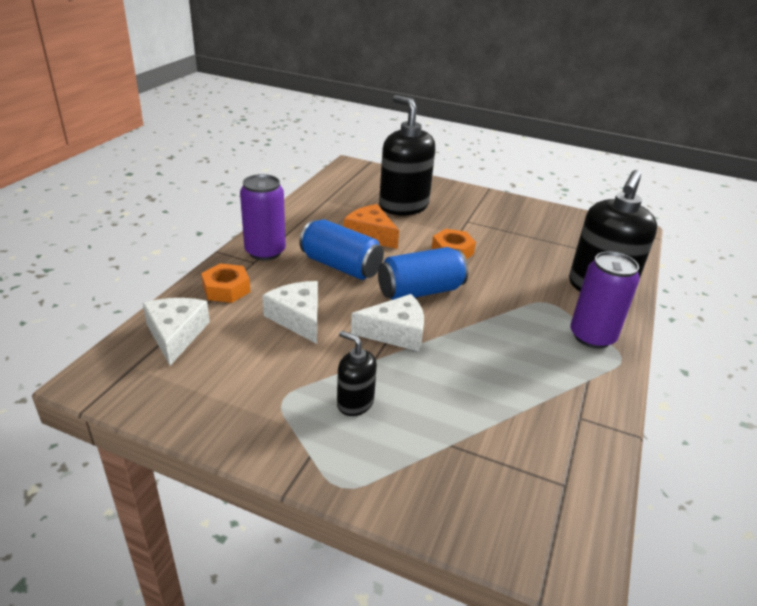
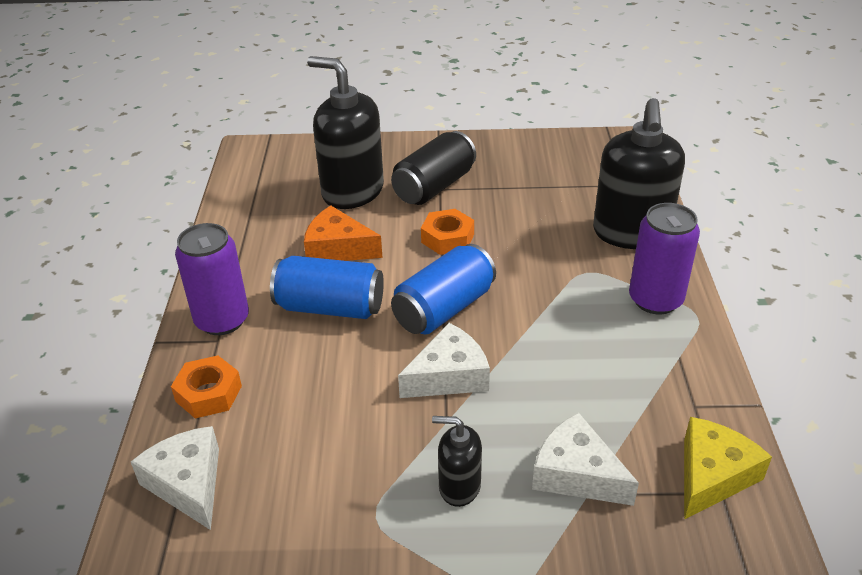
camera: 20 degrees left, 5 degrees up
(298, 318) = (324, 400): white cheese -> white cheese (576, 474)
(463, 218) = (434, 186): none -> black can
(564, 470) = (712, 475): none -> yellow cheese

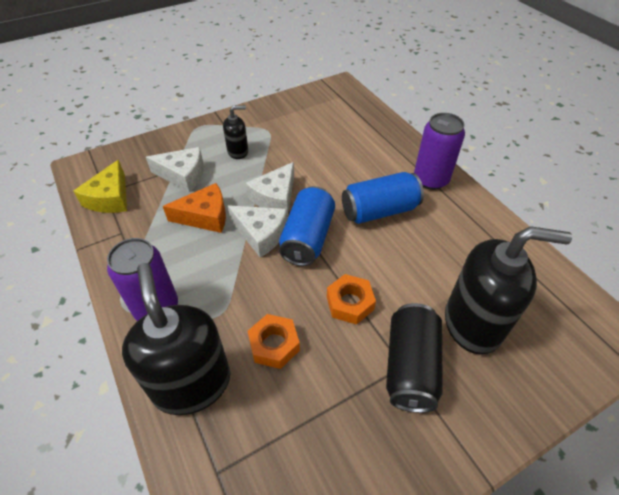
camera: 150 degrees right, 10 degrees up
(188, 484) = (356, 114): white cheese -> white cheese (261, 234)
(208, 393) = (390, 145): orange nut -> orange nut (274, 345)
(338, 248) = (421, 257): orange cheese -> orange cheese (205, 216)

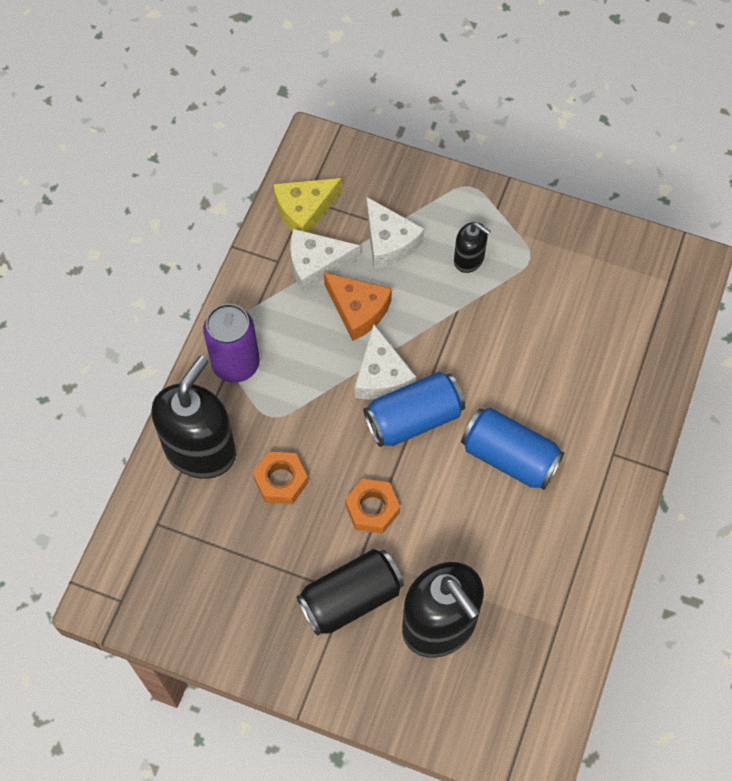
camera: 50 degrees right, 15 degrees up
(275, 197) = (438, 349): white cheese -> white cheese (316, 264)
(431, 179) = (606, 476): purple can -> none

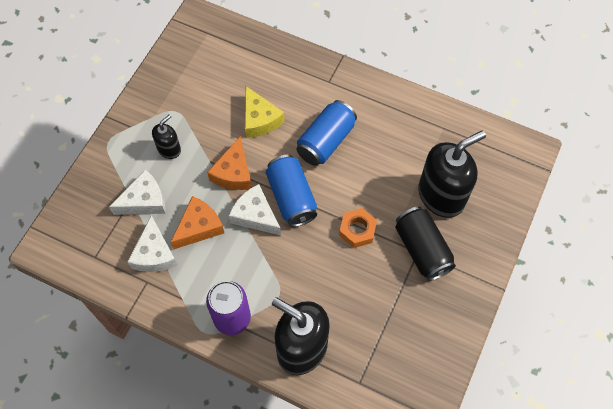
camera: 85 degrees left, 0 degrees up
(281, 481) = (331, 290): orange nut -> none
(304, 210) = (104, 259): yellow cheese -> yellow cheese (260, 119)
(381, 375) = (255, 215): white cheese -> white cheese turned 135 degrees counterclockwise
(443, 342) = (234, 172): none -> orange cheese

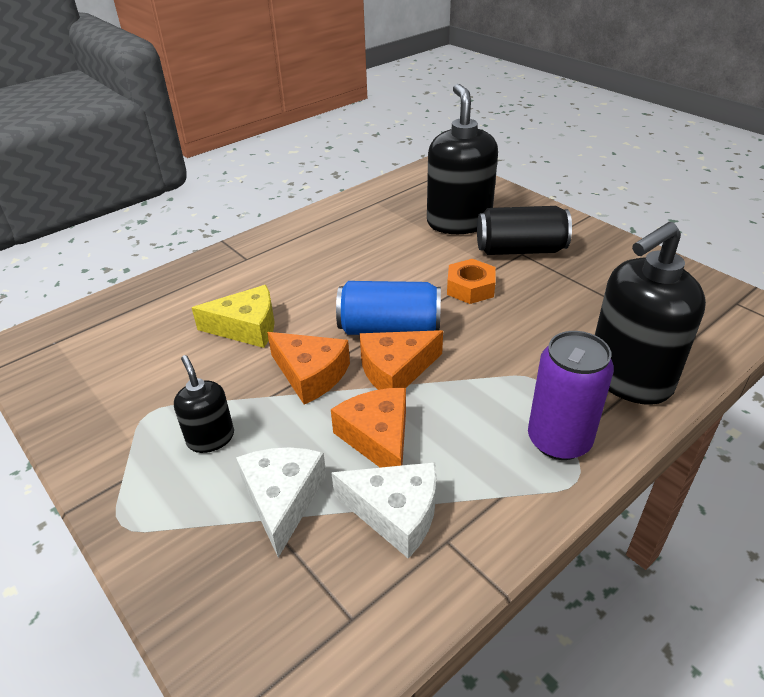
camera: 65 degrees left, 25 degrees down
(255, 215) = (395, 370): white cheese -> orange cheese
(325, 141) = (327, 281): blue can -> none

